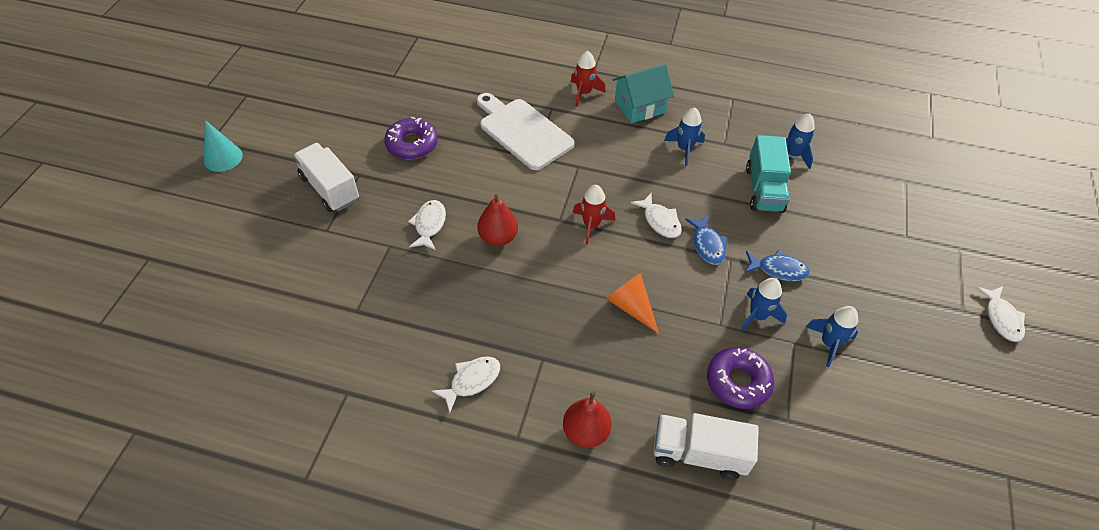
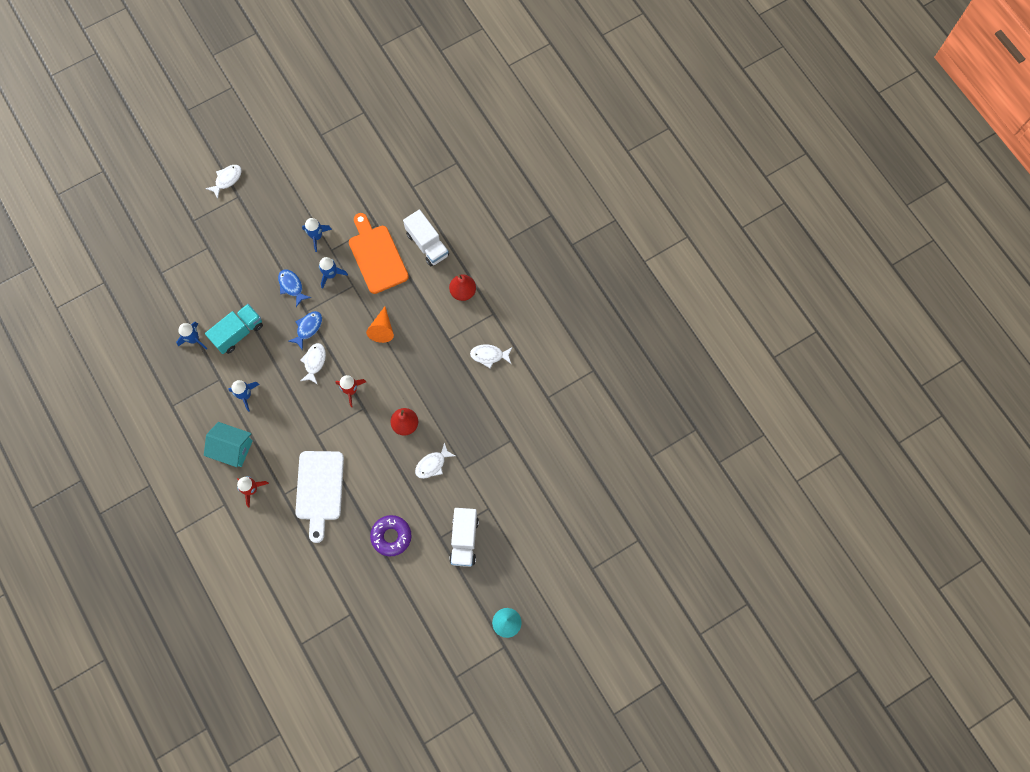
camera: 135 degrees left, 20 degrees up
(738, 382) = (377, 256): purple donut -> orange cutting board

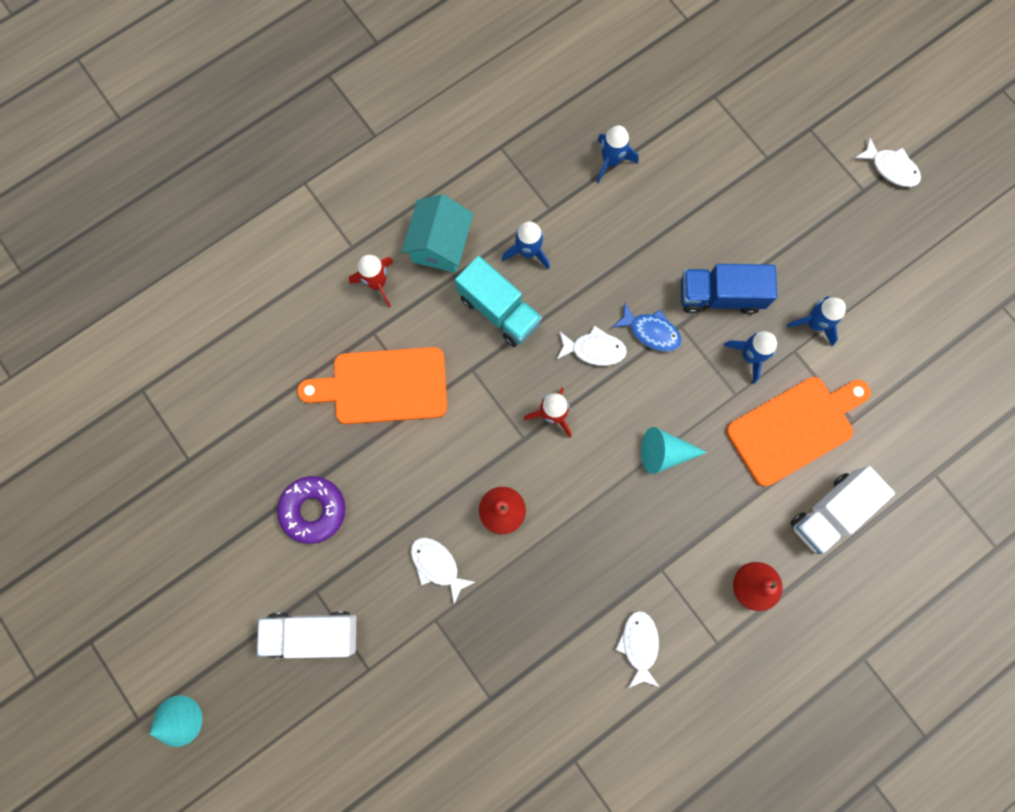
camera: 85 degrees right, 5 degrees up
(238, 333) = (629, 225): turquoise truck -> turquoise truck (499, 310)
(292, 286) = (720, 296): blue fish -> blue truck
(319, 490) = (383, 386): white cutting board -> orange cutting board
(382, 329) = (664, 453): orange cone -> turquoise cone

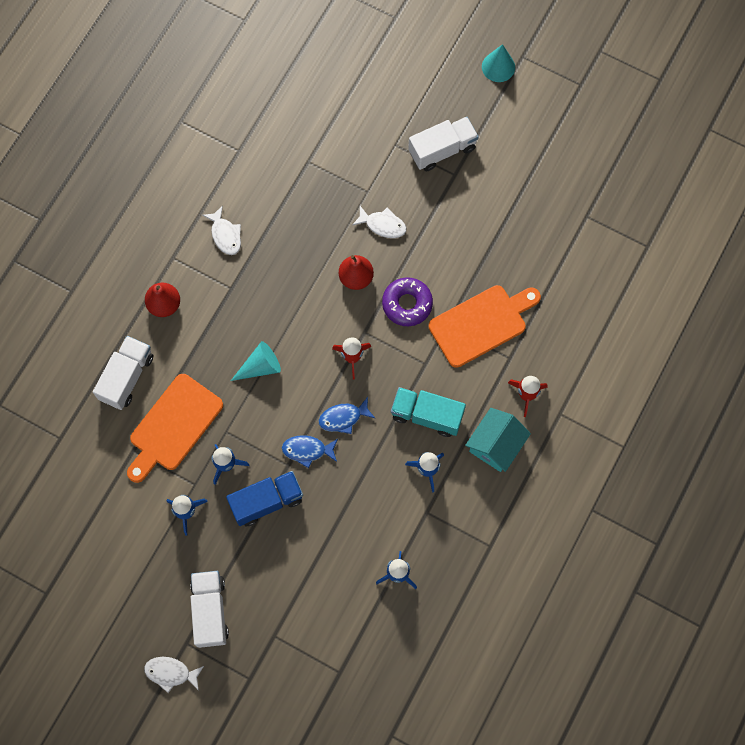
camera: 155 degrees right, 5 degrees down
(313, 510) = (484, 222): purple donut -> purple donut (407, 304)
(440, 245) = (495, 445): turquoise house -> turquoise house turned 45 degrees clockwise
(594, 349) = (343, 418): white fish -> blue fish
(826, 210) = (210, 611): none -> white truck

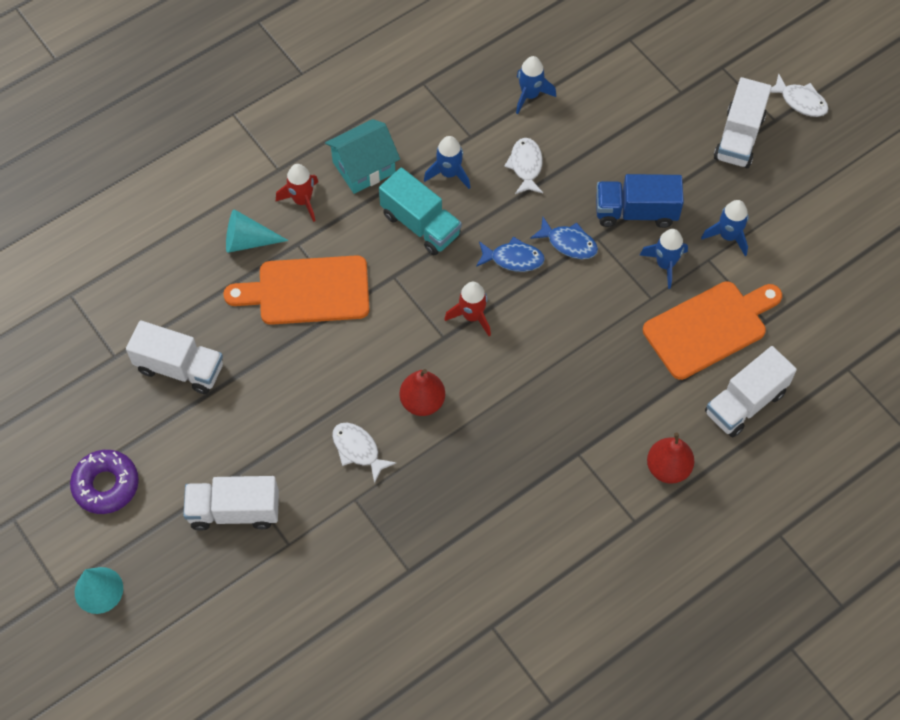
camera: 155 degrees left, 10 degrees down
(225, 235) = (557, 521): white fish -> white fish (526, 166)
(260, 366) = (582, 350): turquoise cone -> turquoise cone (248, 241)
(407, 304) = (379, 347): purple donut -> purple donut (106, 485)
(537, 228) = (180, 368): none -> white truck

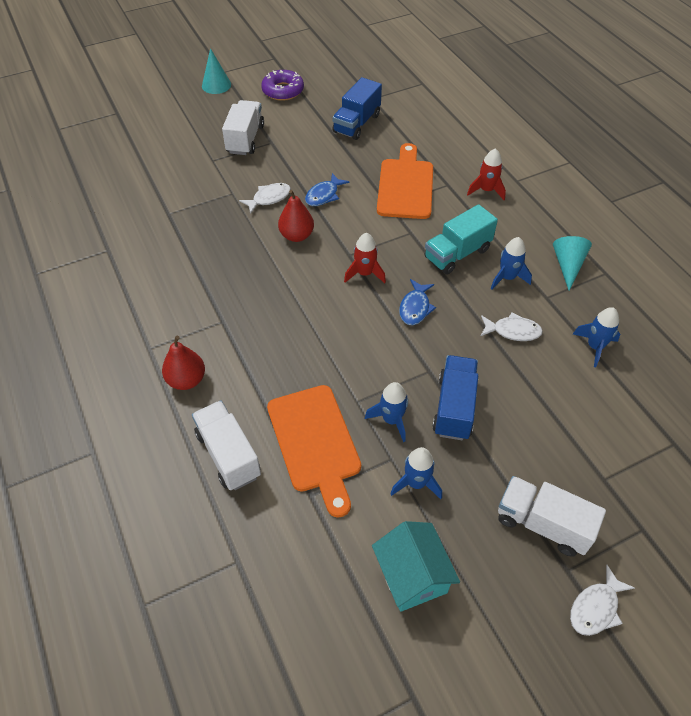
camera: 100 degrees right, 10 degrees down
(180, 368) = (357, 123): white truck -> blue truck
(248, 241) = (453, 160): turquoise cone -> turquoise cone (568, 265)
(364, 167) = (516, 227): turquoise house -> turquoise house (412, 576)
(568, 243) = (426, 349): blue fish -> blue fish (324, 195)

